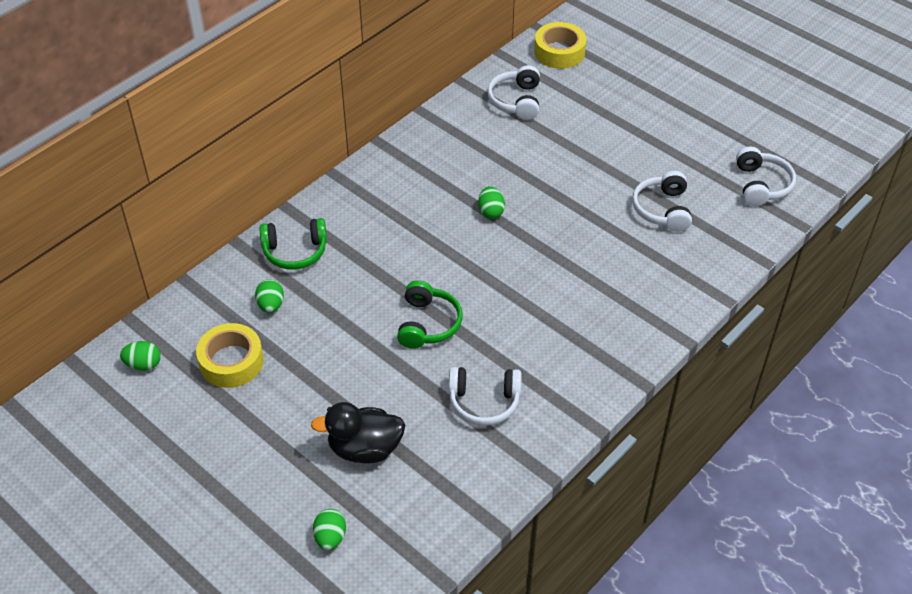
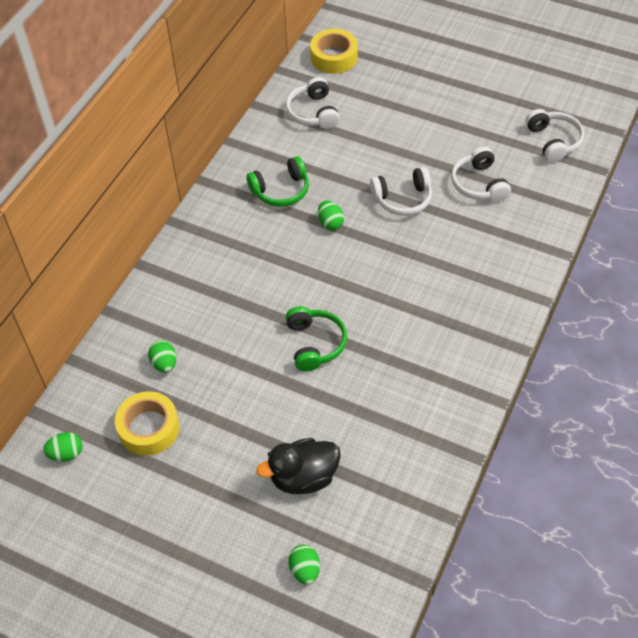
camera: 15 degrees left, 5 degrees up
(295, 251) = (167, 306): green headphones -> green headphones (281, 190)
(484, 402) = (392, 403): white headphones -> white headphones (402, 199)

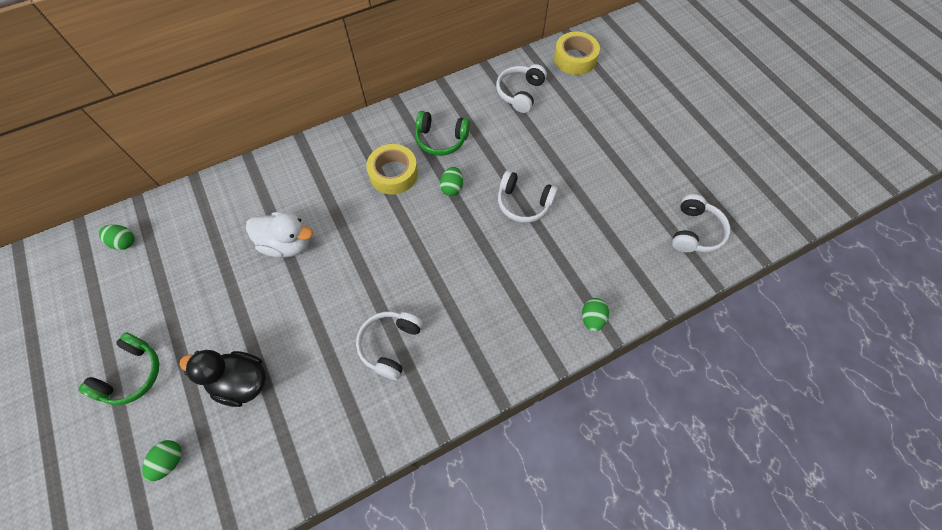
camera: 35 degrees right, 10 degrees up
(149, 428) = (187, 261): yellow tape -> yellow tape (393, 174)
(164, 364) = (242, 220): green egg -> green egg (592, 318)
(229, 355) = (287, 244): none -> white duck
(315, 344) = (351, 277): green headphones -> green headphones (132, 374)
(479, 184) = (596, 229): white headphones -> white headphones (390, 345)

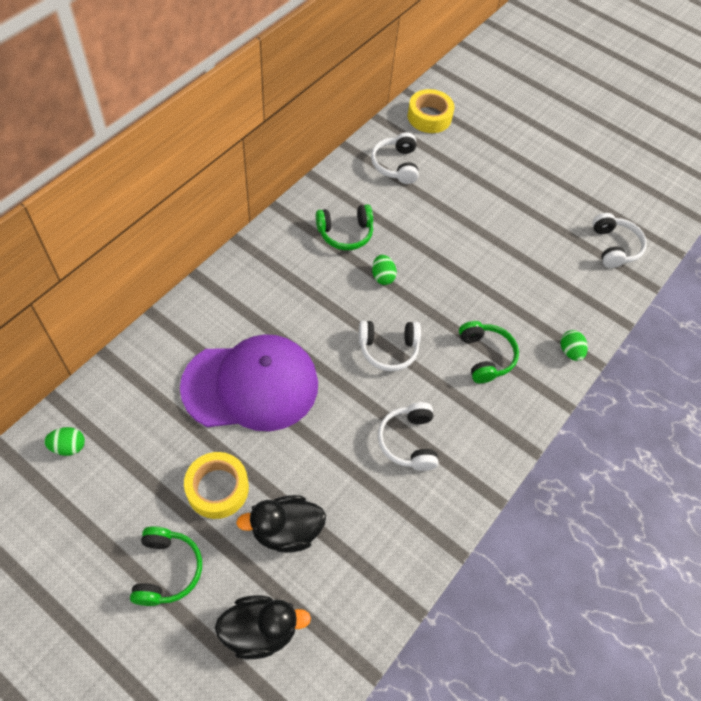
camera: 30 degrees left, 5 degrees down
(170, 461) = (260, 630): green egg -> black duck
(287, 244) = (251, 385): white duck -> purple cap
(393, 174) = (317, 281): yellow tape -> yellow tape (217, 488)
(505, 293) = (485, 356): none -> green headphones
(523, 203) = (457, 269): white headphones -> white headphones (388, 349)

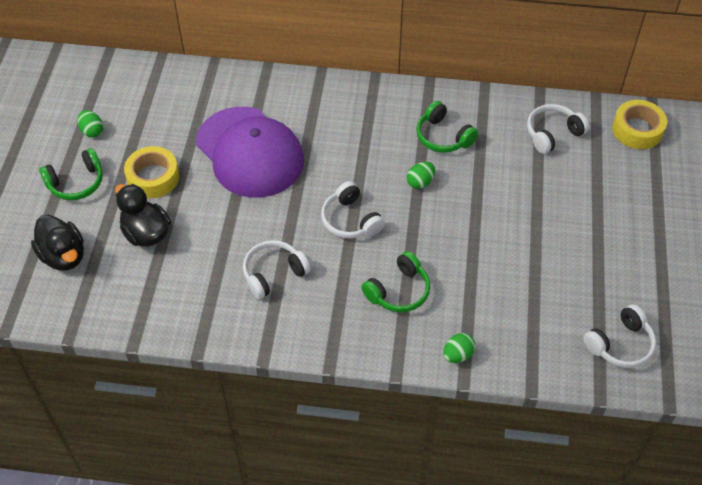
camera: 65 degrees right, 5 degrees down
(69, 446) = (131, 84): green egg -> green egg (92, 131)

